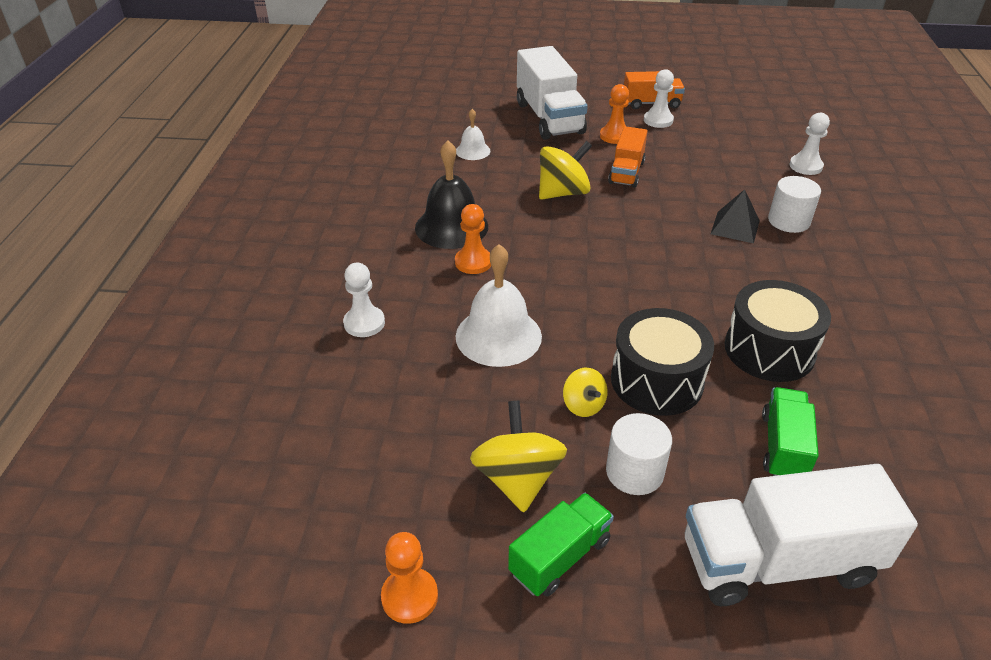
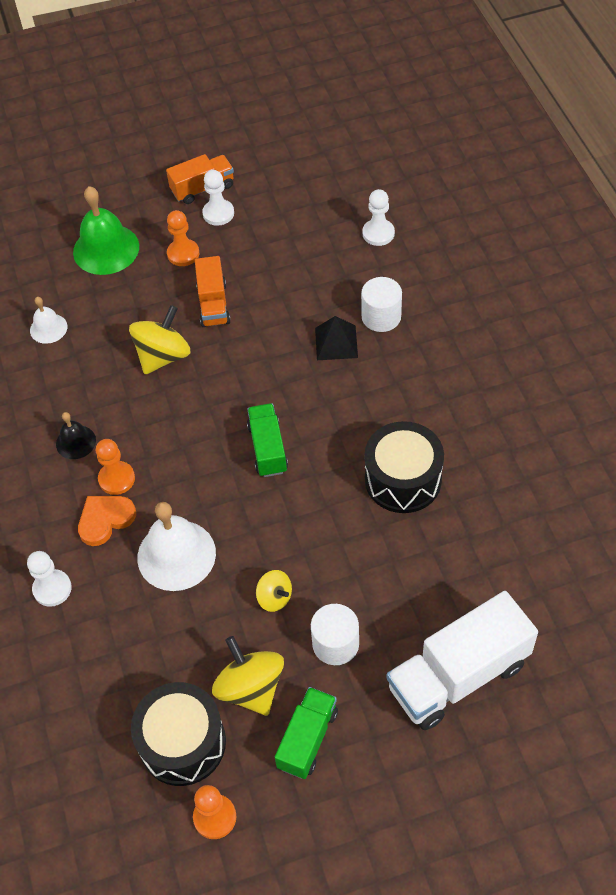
camera: 20 degrees left, 15 degrees up
(445, 288) = (105, 520): none -> orange heart
(451, 227) = (76, 442): black bell -> black bell, size x0.54
(549, 118) = (106, 249): white truck -> green bell
(656, 381) = (324, 549): black drum -> black drum (182, 743)
(783, 447) = (437, 574): green truck -> green truck (268, 448)

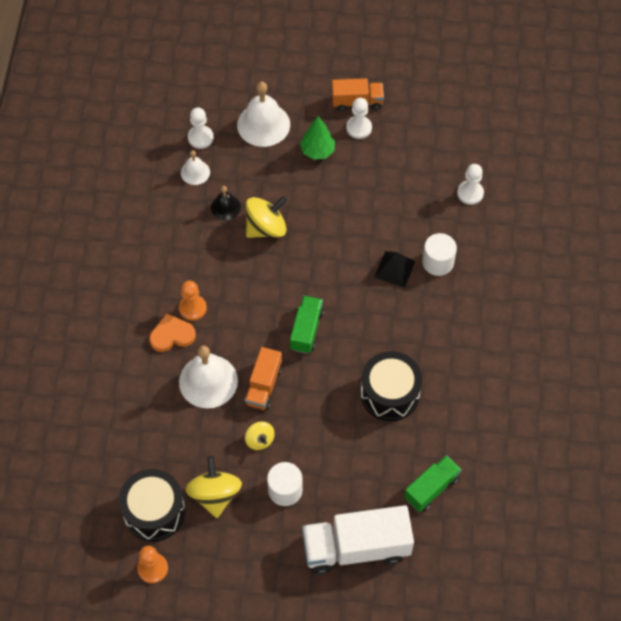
camera: 20 degrees right, 5 degrees up
(52, 589) = (116, 369): white pawn -> white pawn (200, 138)
(76, 442) = (176, 269): black bell -> black bell (225, 207)
(106, 249) = (263, 124): green bell -> white bell
(183, 254) = (317, 151): orange pawn -> green tree
(213, 304) = (320, 201): orange truck -> orange truck (263, 386)
(307, 739) = (235, 545): green truck -> green truck (431, 488)

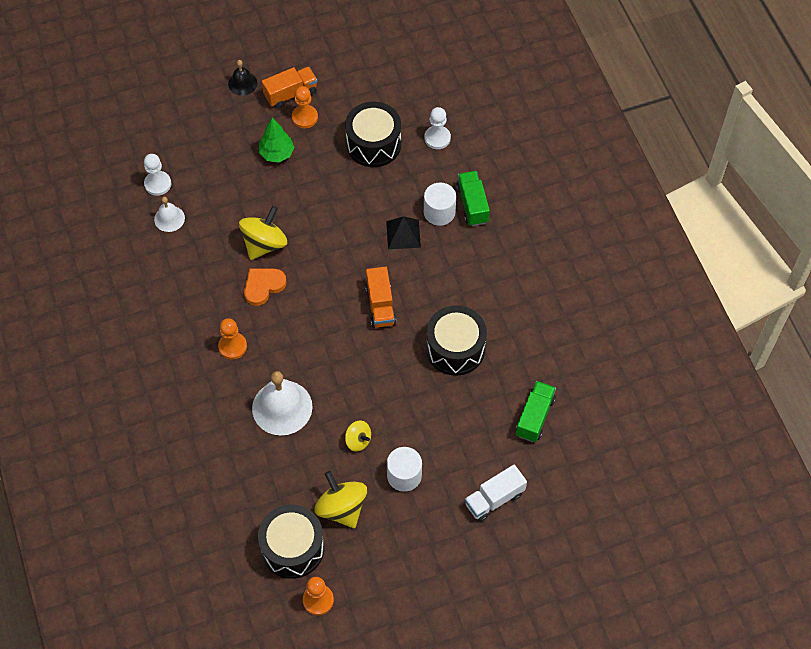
camera: 25 degrees left, 0 degrees up
(172, 335) = (225, 379): orange heart -> orange heart (263, 286)
(225, 207) = (215, 240): black bell -> black bell (242, 83)
(263, 124) = (212, 148): white bell -> none
(263, 386) = (336, 390): orange truck -> orange truck (380, 305)
(306, 330) = (350, 322): green truck -> green truck (472, 205)
(356, 548) = (494, 499): white truck -> white truck, size x0.58
(359, 128) = (304, 117): white pawn -> orange pawn
(409, 176) = (373, 144): none -> black drum

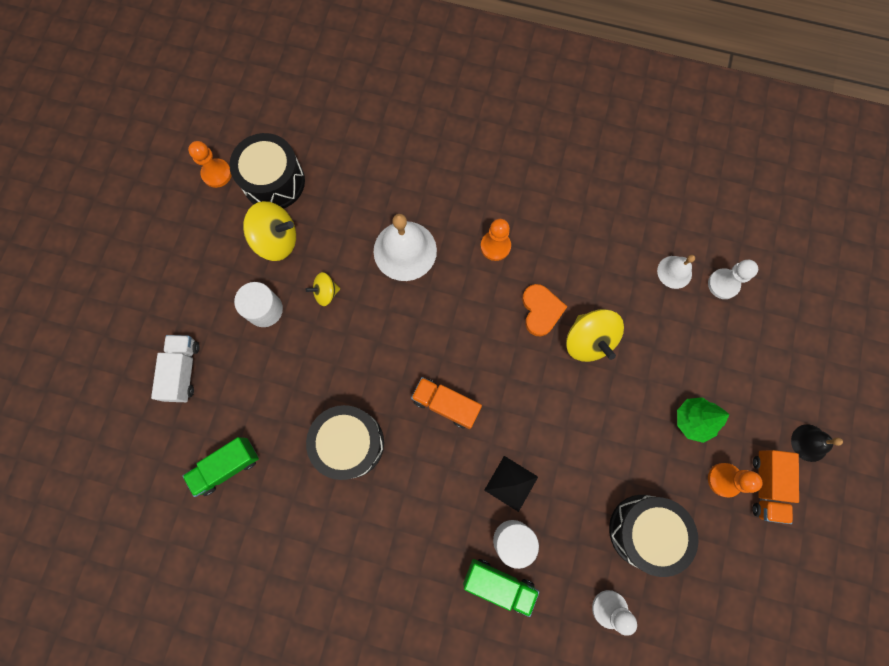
camera: 125 degrees right, 15 degrees up
(534, 417) = (227, 466): green truck -> green truck turned 90 degrees clockwise

